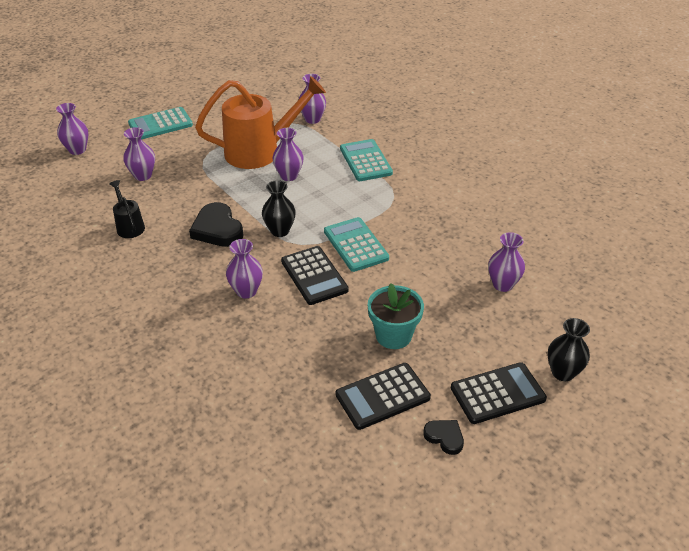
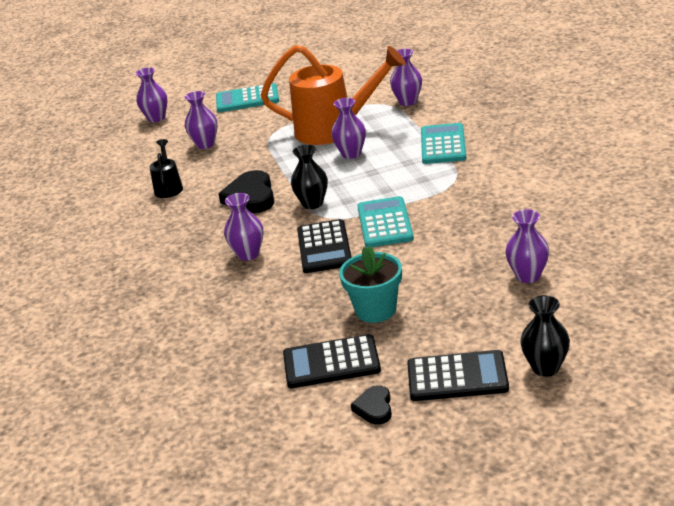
camera: 25 degrees right, 10 degrees down
(444, 437) = (374, 408): black heart -> black heart turned 150 degrees counterclockwise

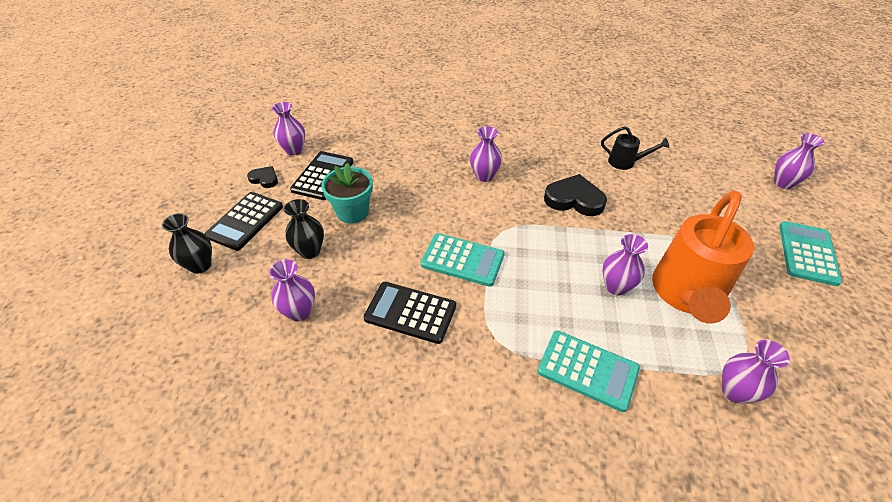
camera: 110 degrees right, 15 degrees up
(205, 144) = (701, 199): purple vase -> purple vase (294, 150)
(312, 203) = (533, 229): black vase -> black vase (310, 251)
(324, 247) = (458, 214): black calculator -> black calculator (410, 312)

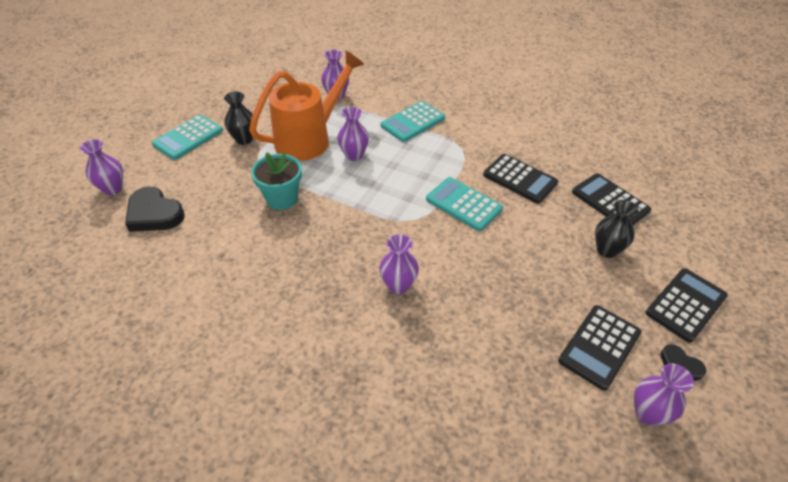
camera: 160 degrees left, 0 degrees up
(200, 265) = (716, 265): black vase -> black vase (244, 139)
(299, 312) = (610, 201): purple vase -> black calculator
(352, 212) = (562, 281): turquoise flower pot -> turquoise flower pot (282, 198)
(574, 199) = (323, 230): black heart -> black heart (154, 214)
(587, 370) = (412, 122): turquoise calculator -> turquoise calculator turned 90 degrees counterclockwise
(625, 162) = (229, 255): black watering can -> none

